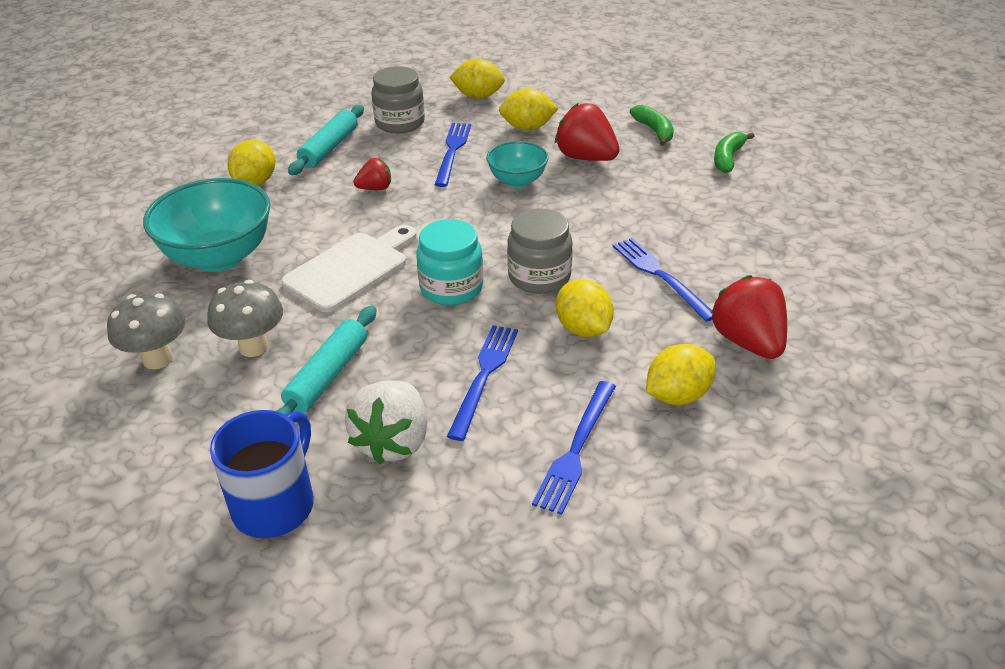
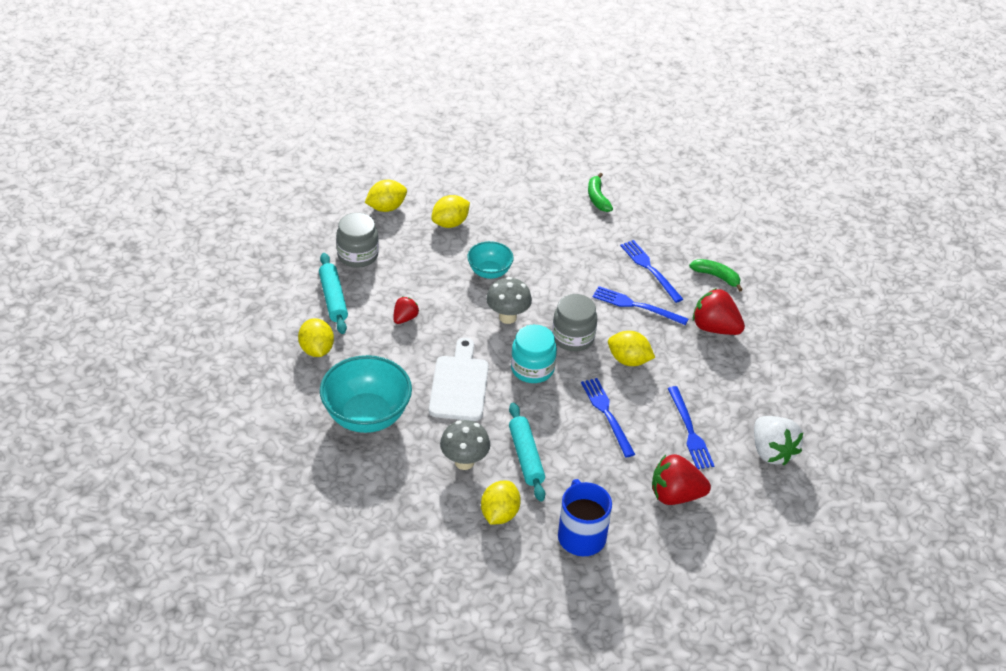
camera: 40 degrees left, 5 degrees up
(158, 359) = (418, 497): grey mushroom -> grey mushroom (507, 317)
(393, 442) = (601, 474): white strawberry -> white strawberry (771, 452)
(452, 151) = (422, 265): blue fork -> blue fork (650, 269)
(586, 158) = (513, 234): red strawberry -> red strawberry (675, 495)
(654, 131) = (533, 192): green banana -> green banana (716, 277)
(677, 395) = (709, 377): yellow lemon -> yellow lemon (499, 514)

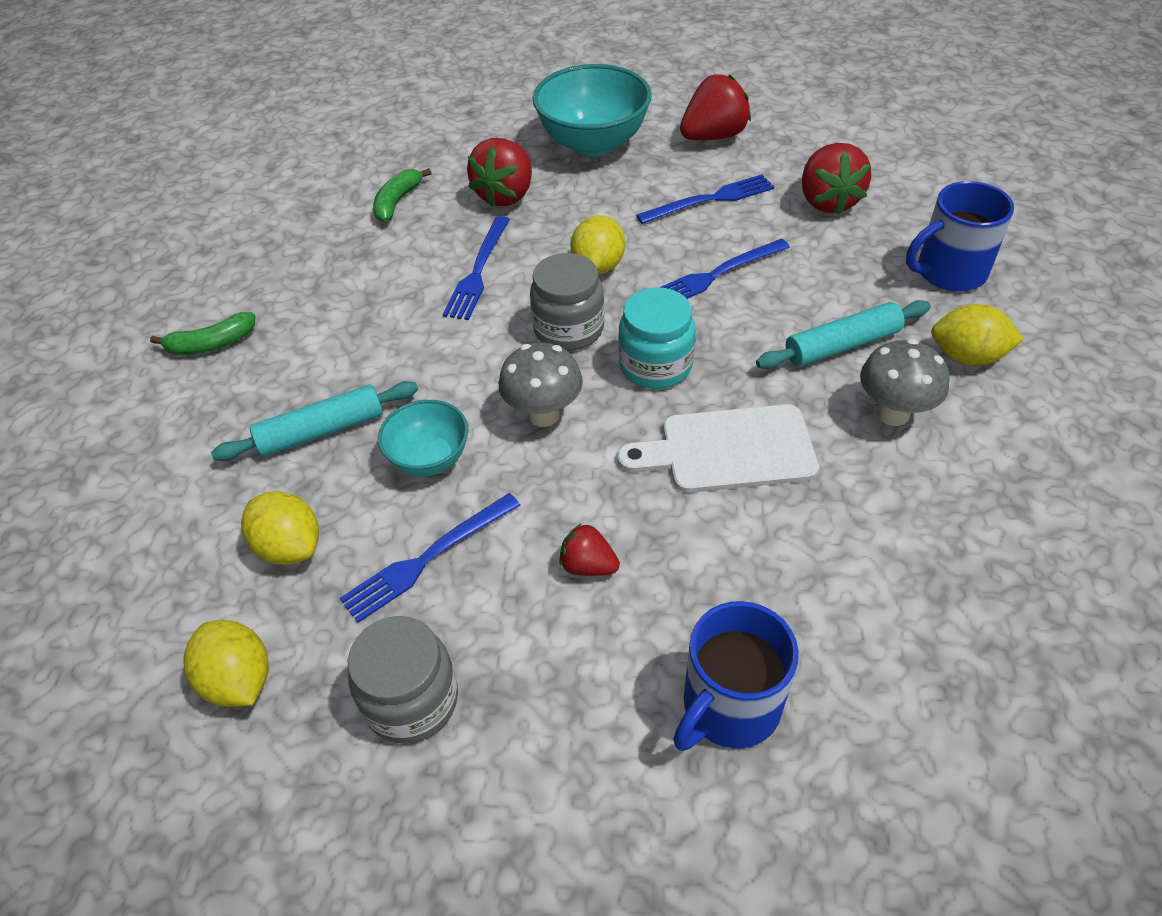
camera: 95 degrees left, 5 degrees up
(316, 350) = (729, 706): yellow lemon -> blue mug
(333, 298) = (564, 715): turquoise rolling pin -> turquoise rolling pin (321, 431)
(366, 416) = (865, 570): turquoise bowl -> turquoise bowl (593, 143)
(650, 269) = (391, 266): blue fork -> blue fork (427, 558)
(771, 452) = (713, 136): white strawberry -> red strawberry

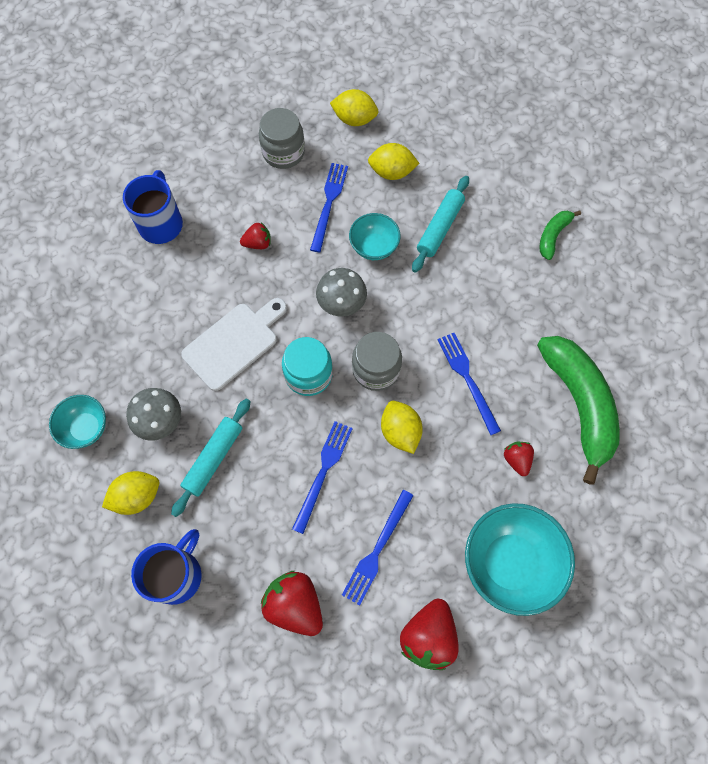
camera: 140 degrees right, 20 degrees up
(397, 202) = (578, 405): green banana -> green banana, size x2.15
(506, 195) = (517, 460): red strawberry -> red strawberry, size x0.55
(1013, 462) = (86, 428): none -> turquoise bowl

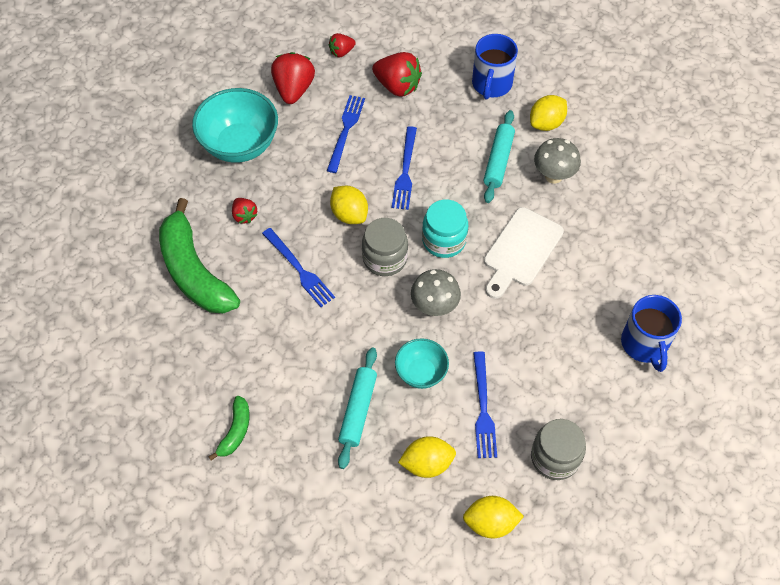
camera: 165 degrees right, 10 degrees down
(86, 428) = (613, 158): turquoise bowl -> none
(258, 243) = (539, 348): red strawberry -> red strawberry (341, 52)

